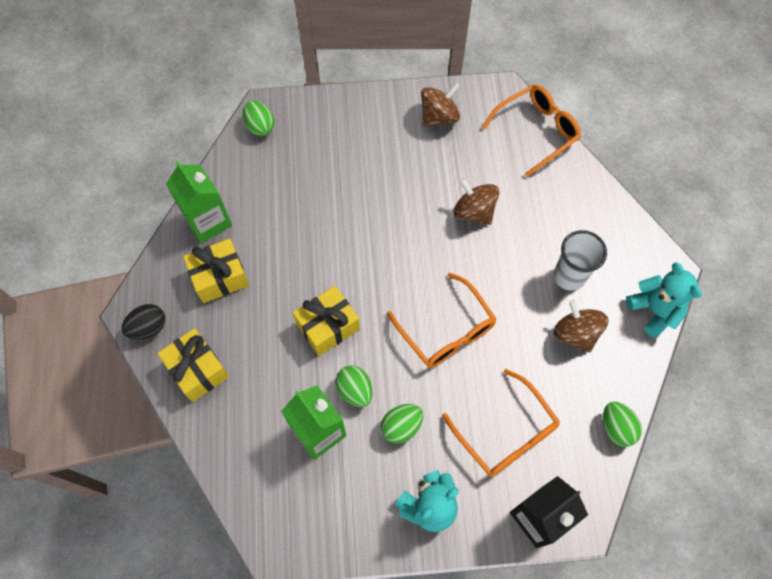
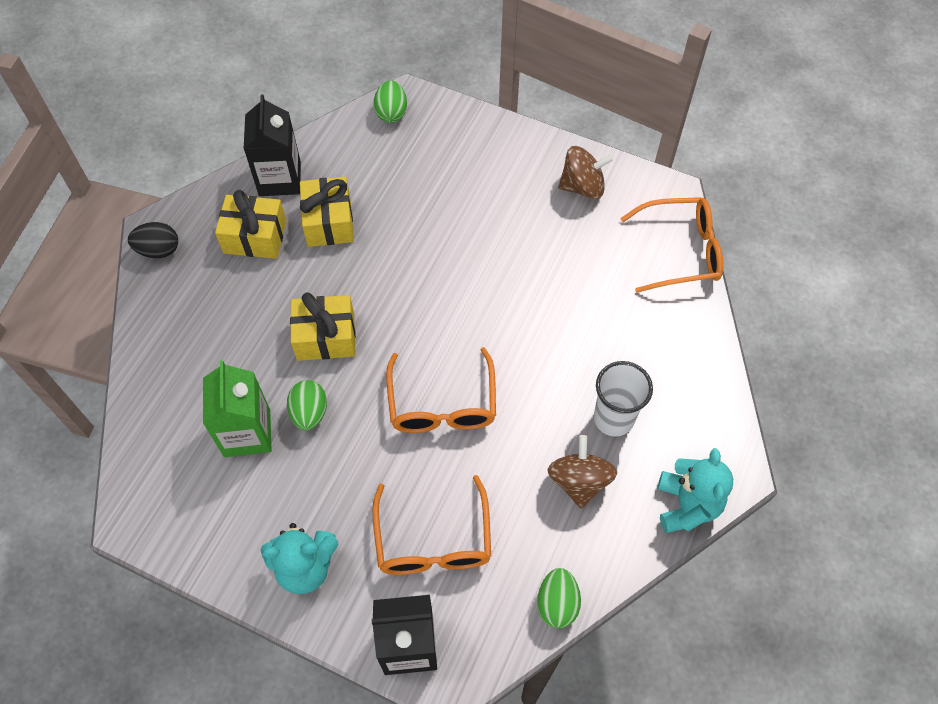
camera: 30 degrees right, 5 degrees down
(198, 370) = (176, 312): yellow gift -> yellow gift (329, 222)
(208, 221) = (280, 179): green carton -> black carton
(401, 426) = (331, 473): green egg -> none
(474, 212) = (554, 300): brown spinning top -> none

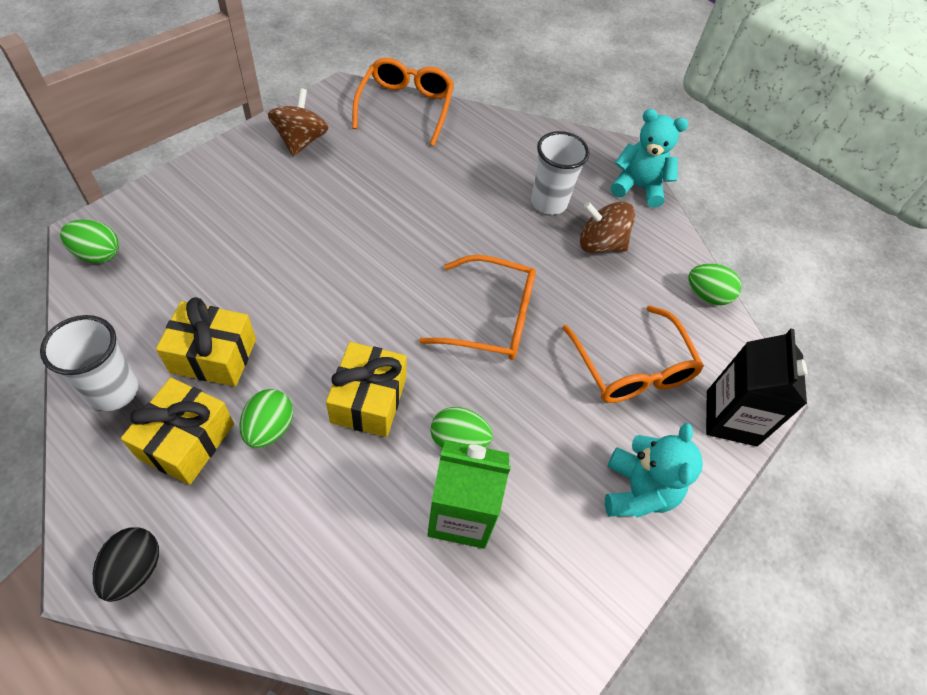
camera: 80 degrees left, 5 degrees down
(280, 179) = (114, 391): black carton -> white cup
(280, 281) = (269, 428): none -> green egg
(433, 540) = (632, 368): orange glasses -> orange glasses turned 60 degrees clockwise

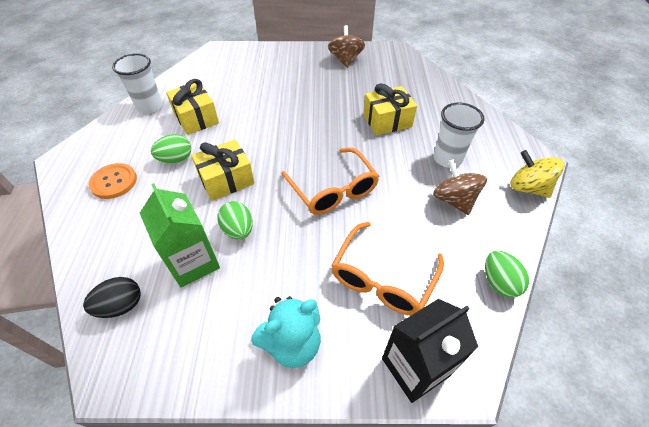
camera: 55 degrees right, 5 degrees down
(98, 254) = (210, 58): green egg -> none
(135, 569) = (70, 170): black egg -> black egg (121, 305)
(186, 441) = (145, 141): yellow gift -> yellow gift (387, 121)
(228, 525) = (114, 182): none -> orange button
(301, 141) = (345, 60): brown spinning top -> brown spinning top turned 60 degrees counterclockwise
(406, 107) = (420, 71): orange glasses -> none
(638, 187) = (528, 188): turquoise teddy bear -> yellow spinning top

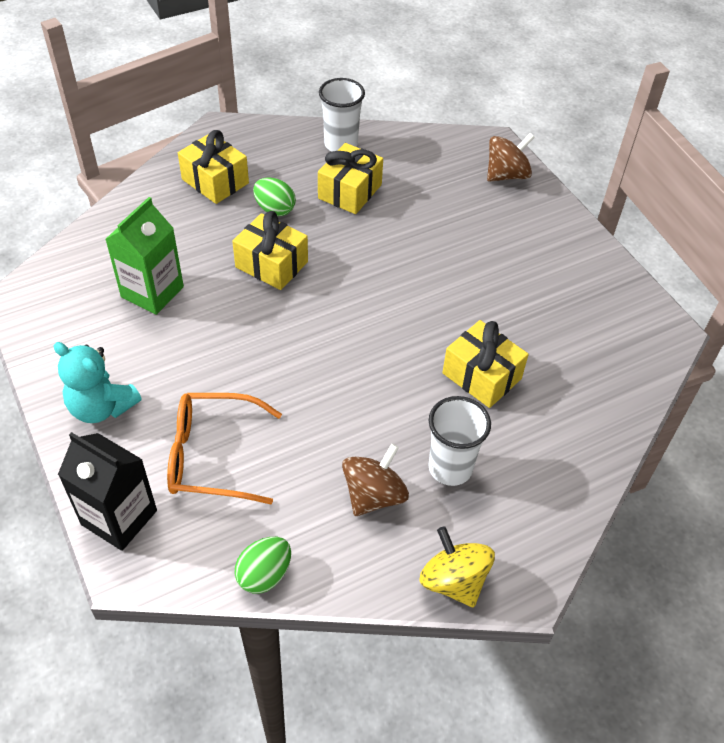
camera: 60 degrees right, 0 degrees up
(114, 182) = (215, 181): orange button -> yellow gift
(121, 305) = (84, 267): black egg -> none
(238, 230) = (209, 307): green egg -> none
(333, 190) = (315, 365): orange glasses -> none
(345, 60) = (587, 281): brown spinning top -> brown spinning top (506, 175)
(528, 188) = (453, 581): yellow spinning top -> yellow spinning top turned 45 degrees counterclockwise

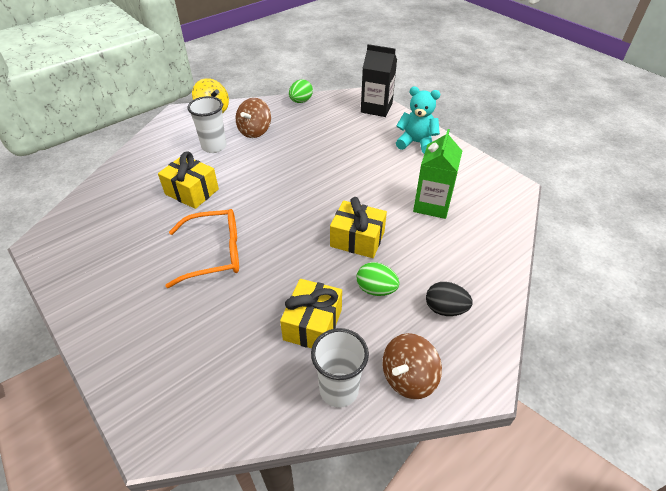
camera: 170 degrees right, 5 degrees down
(212, 456) = (344, 133): orange glasses -> orange glasses (215, 253)
(215, 181) = (445, 309): yellow gift -> black egg
(506, 175) = (144, 384): brown spinning top -> brown spinning top (408, 378)

